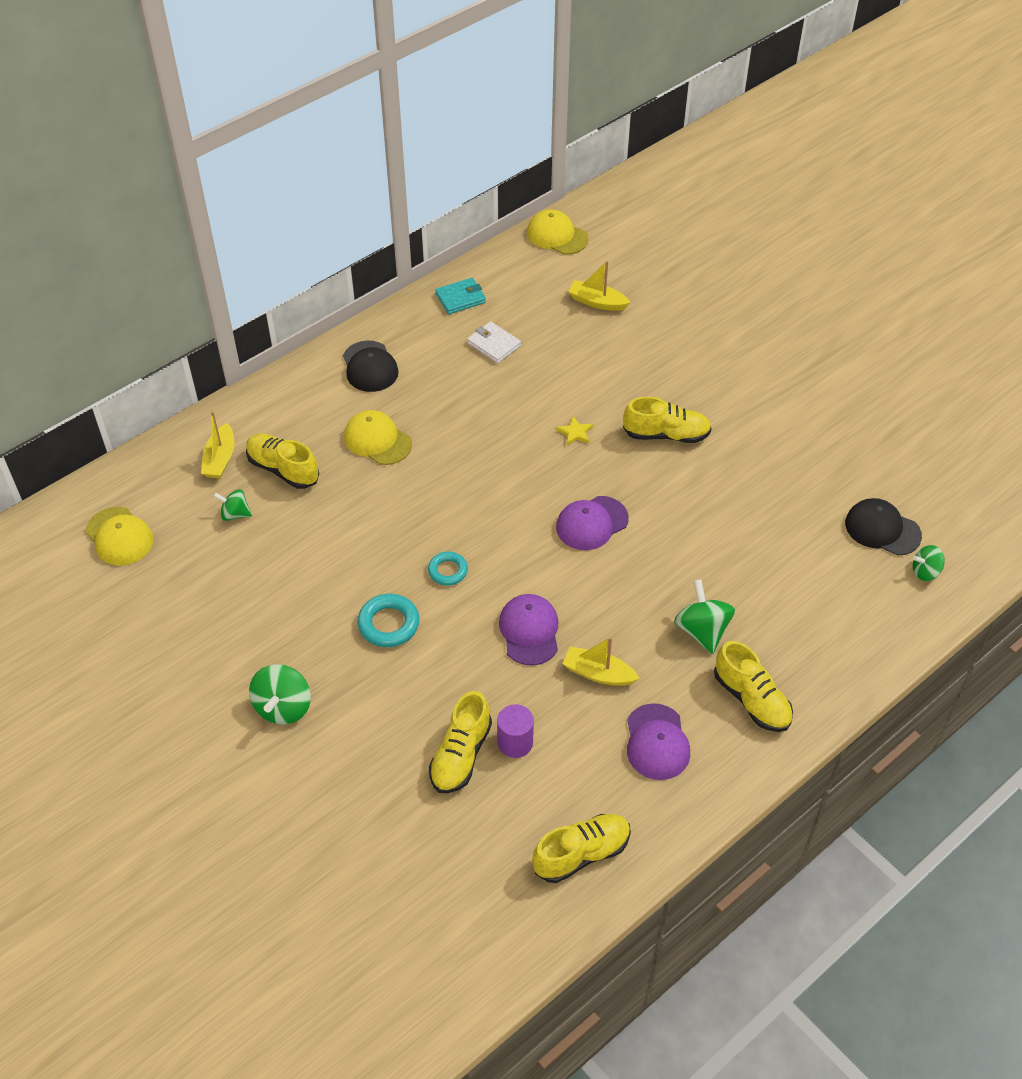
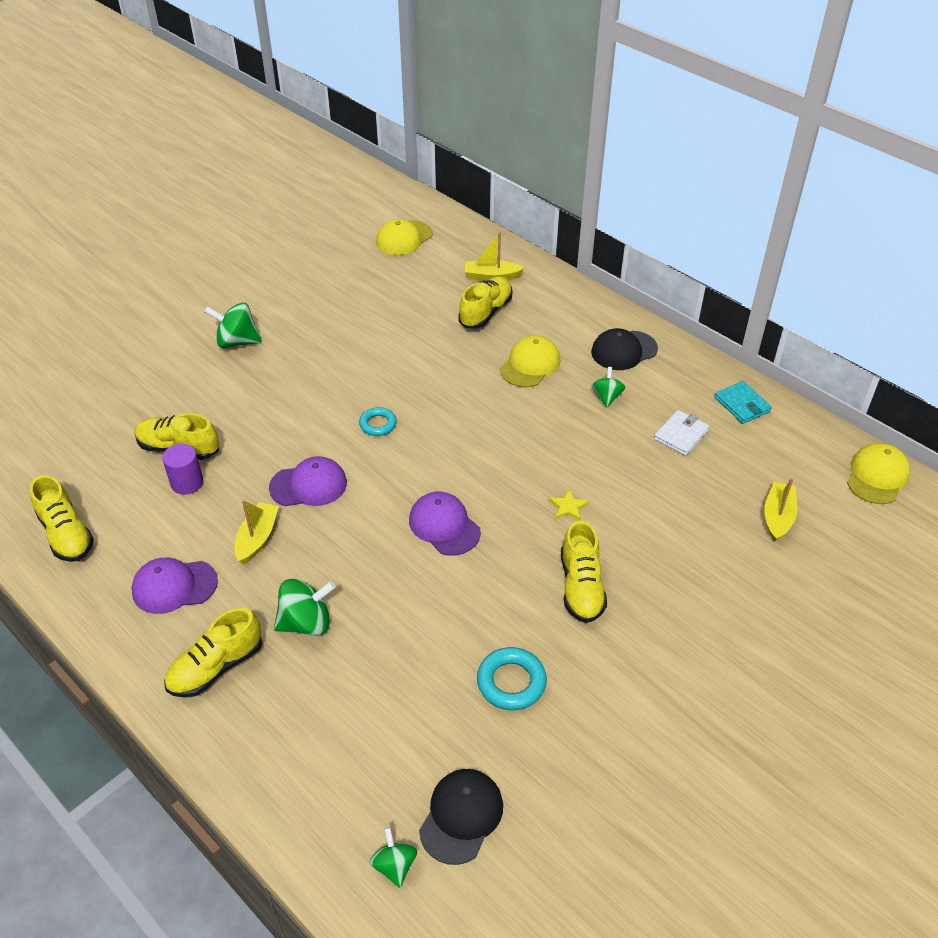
camera: 85 degrees right, 5 degrees down
(235, 514) = (432, 292): green spinning top -> green spinning top (607, 397)
(388, 624) = (318, 392): turquoise ring -> turquoise ring (511, 682)

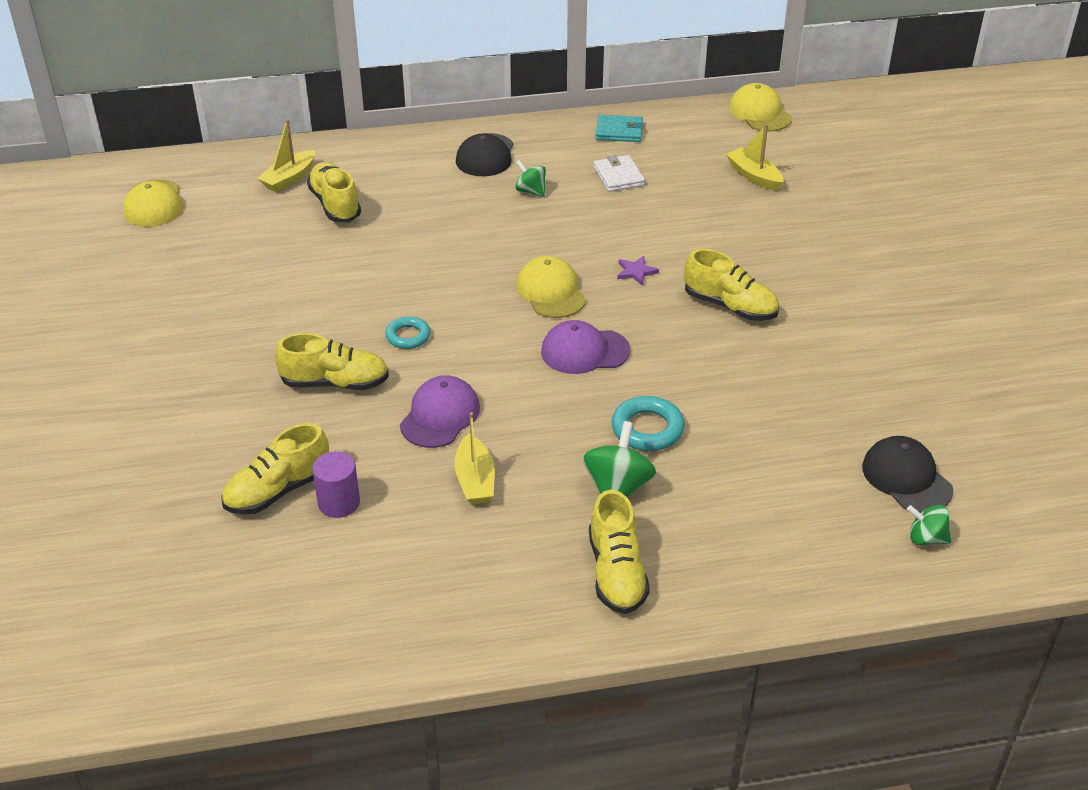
camera: 55 degrees left, 5 degrees down
(66, 534) = (313, 629): yellow shoe -> yellow shoe (335, 383)
(174, 586) = (480, 566): purple cap -> none
(237, 341) = (160, 383): green spinning top -> none
(257, 538) = (475, 480): yellow boat -> yellow boat turned 150 degrees counterclockwise
(511, 682) = (795, 390): turquoise ring -> turquoise ring (647, 429)
(530, 365) = (439, 212): yellow cap -> yellow cap (551, 292)
(568, 507) = (636, 272): yellow star -> purple star

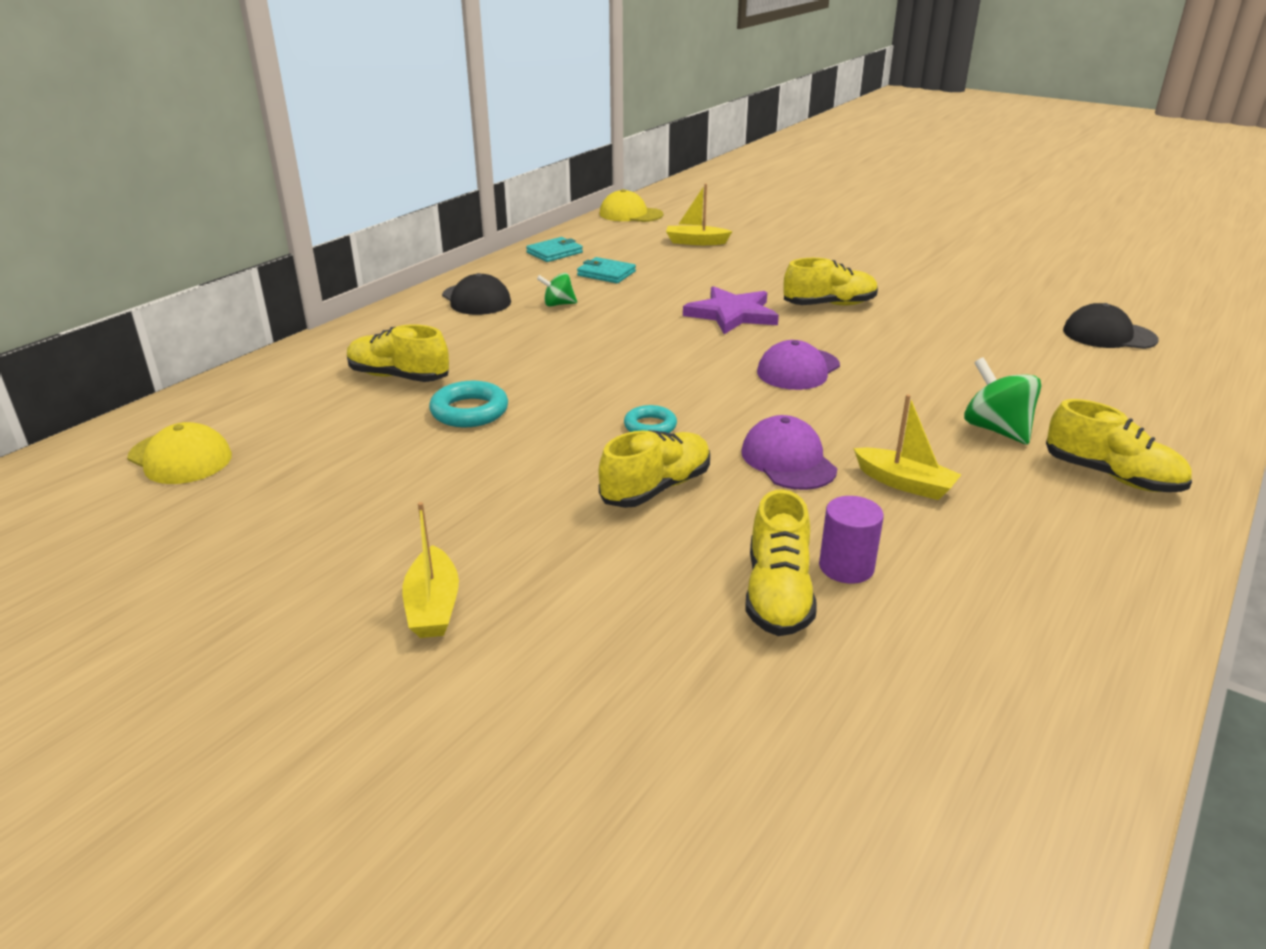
camera: 45 degrees left, 10 degrees down
(289, 178) = (313, 379): yellow boat -> yellow boat (433, 606)
(551, 292) = (699, 349): yellow cap -> none
(618, 176) = (606, 273): white wallet -> turquoise wallet
(636, 272) = (732, 314): purple star -> purple star, size x2.20
(647, 429) = (934, 388): turquoise ring -> turquoise ring (469, 411)
(926, 538) = (1184, 356): green spinning top -> none

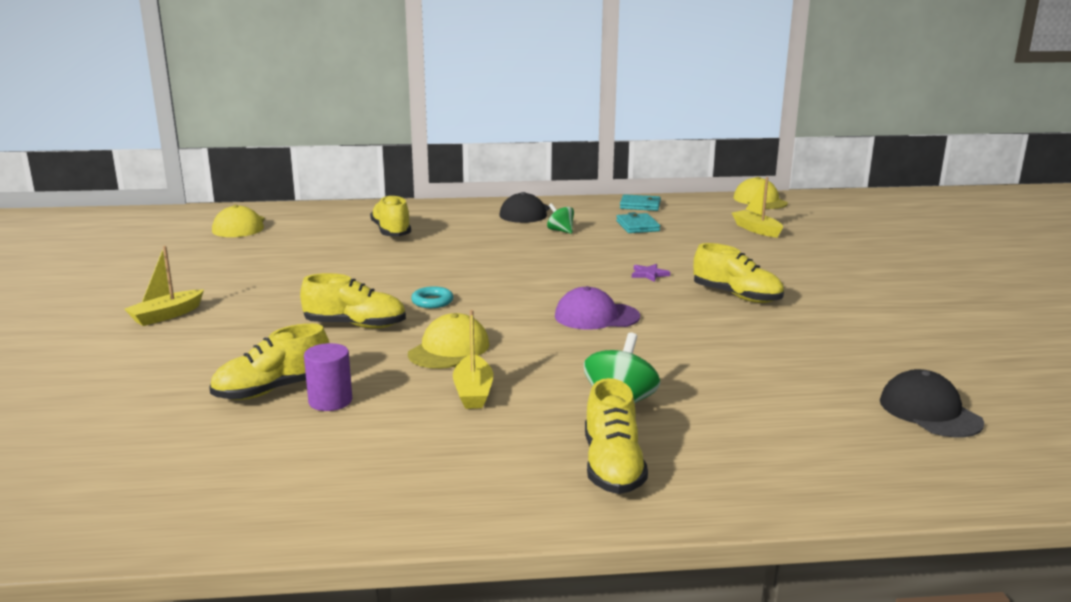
camera: 50 degrees right, 10 degrees down
(469, 411) = (377, 258): turquoise ring -> none
(732, 314) = (649, 274): purple star -> purple star, size x0.45
(788, 460) = (449, 349): purple cap -> yellow cap

